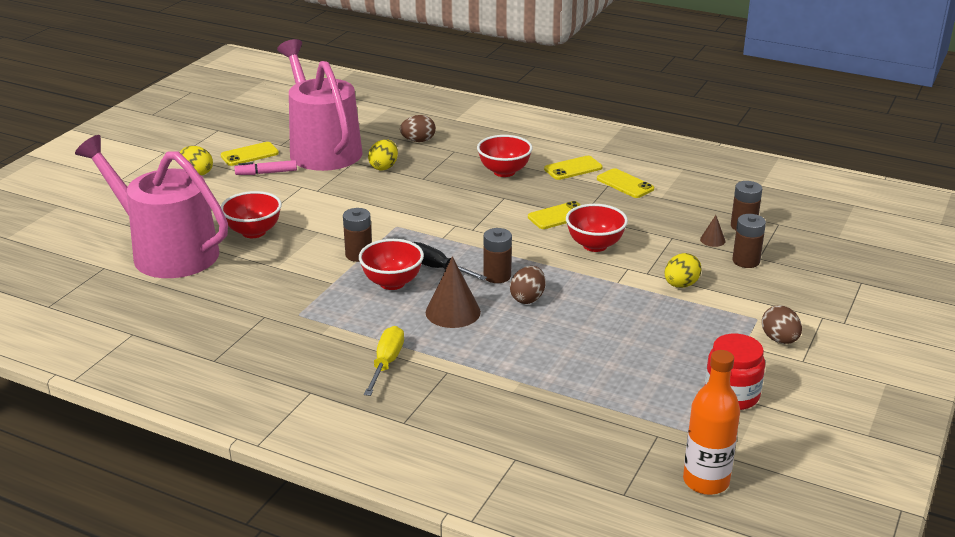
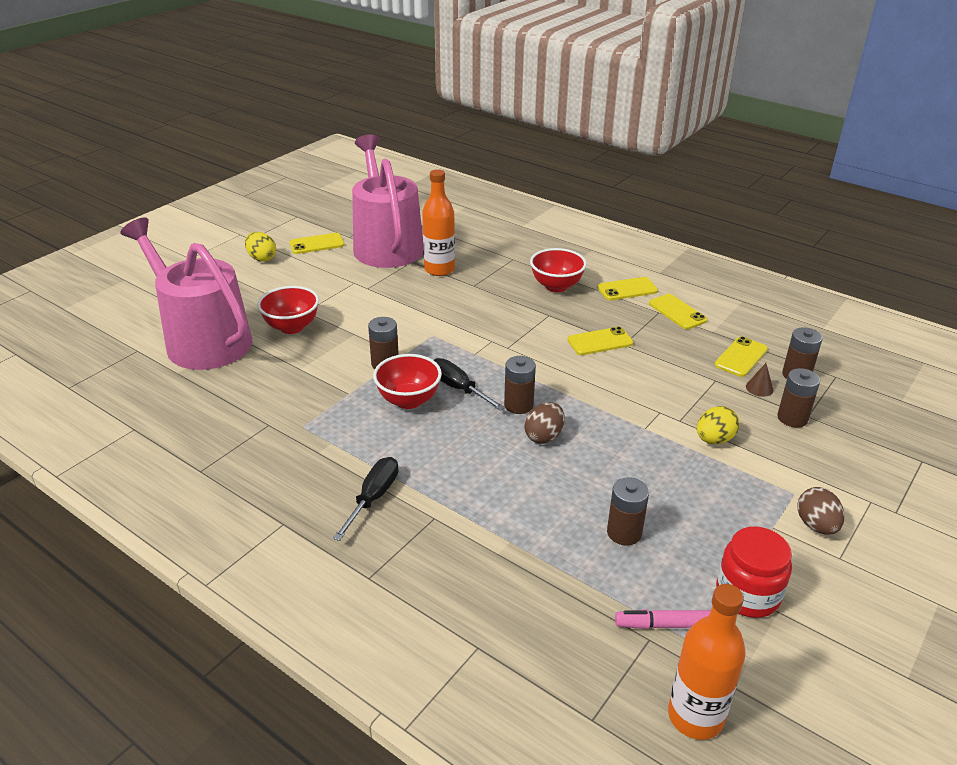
camera: 10 degrees right, 5 degrees up
(266, 173) = (325, 265): pink marker -> pink marker (664, 624)
(384, 167) = (439, 269): yellow egg -> orange bottle
(386, 363) = (373, 498): yellow screwdriver -> black screwdriver
(418, 141) = (480, 245): brown egg -> none
(453, 312) = (461, 443): brown cone -> none
(595, 245) = (630, 380): red bowl -> none
(618, 364) = (624, 533): none -> brown battery
(691, 216) = (741, 357): none -> yellow phone

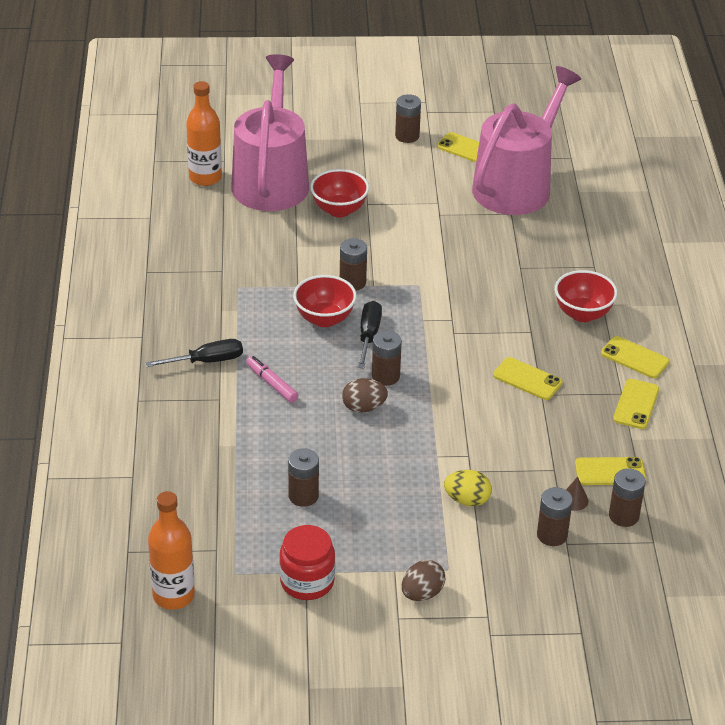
camera: 50 degrees right, 5 degrees up
(262, 258) = (407, 136): yellow egg -> brown battery
(439, 269) = (519, 235): orange bottle -> orange bottle (205, 177)
(664, 624) = (236, 551): pink marker -> pink marker (272, 383)

